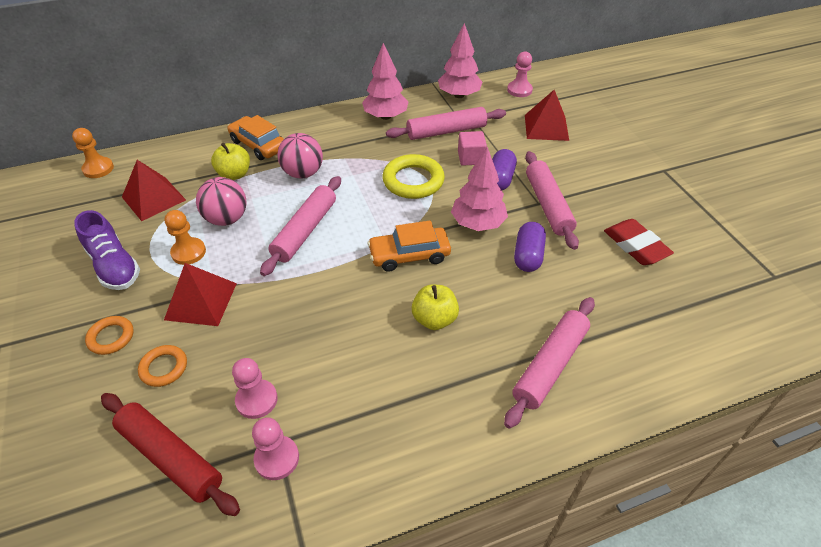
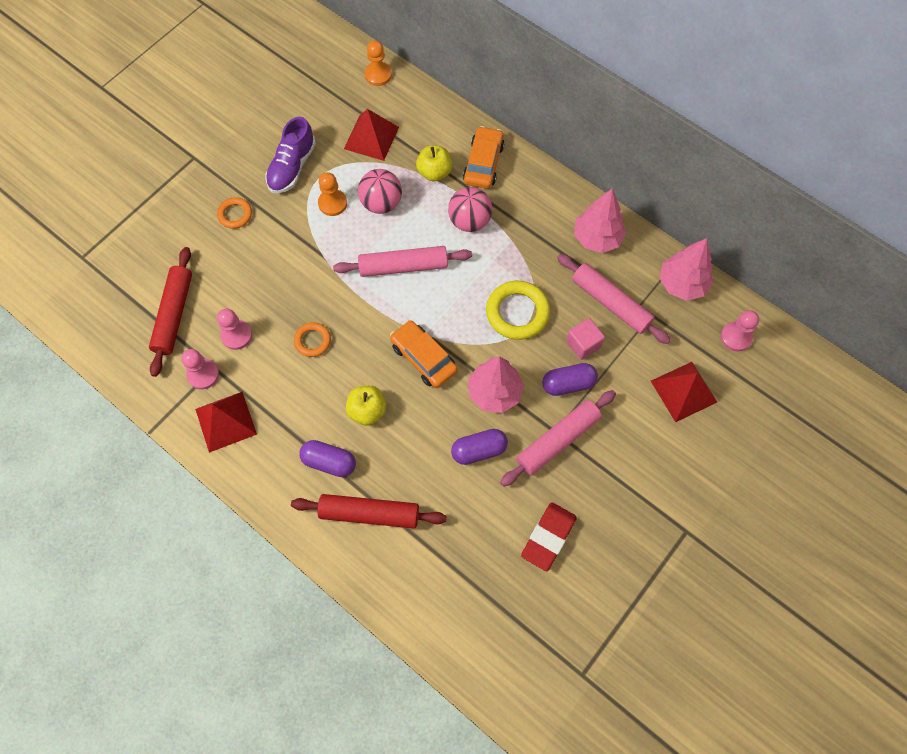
camera: 60 degrees right, 20 degrees up
(164, 368) = (230, 263): orange ring -> orange ring (312, 341)
(201, 301) = (294, 245): red pyramid -> red pyramid (225, 421)
(471, 376) = (329, 462): none -> purple capsule
(550, 365) = (369, 514): pink rolling pin -> red rolling pin

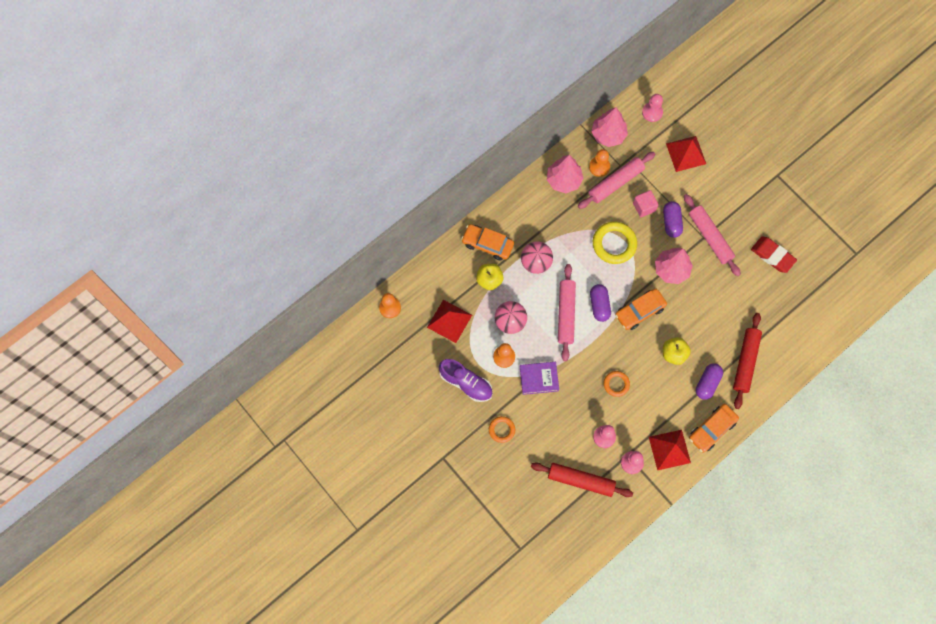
camera: 80 degrees left, 5 degrees up
(260, 476) = (712, 429): none -> orange car
(308, 247) = (539, 379): none -> purple book
(479, 450) = (710, 287): purple capsule -> purple capsule (599, 305)
(629, 279) = (599, 167): none -> orange pawn

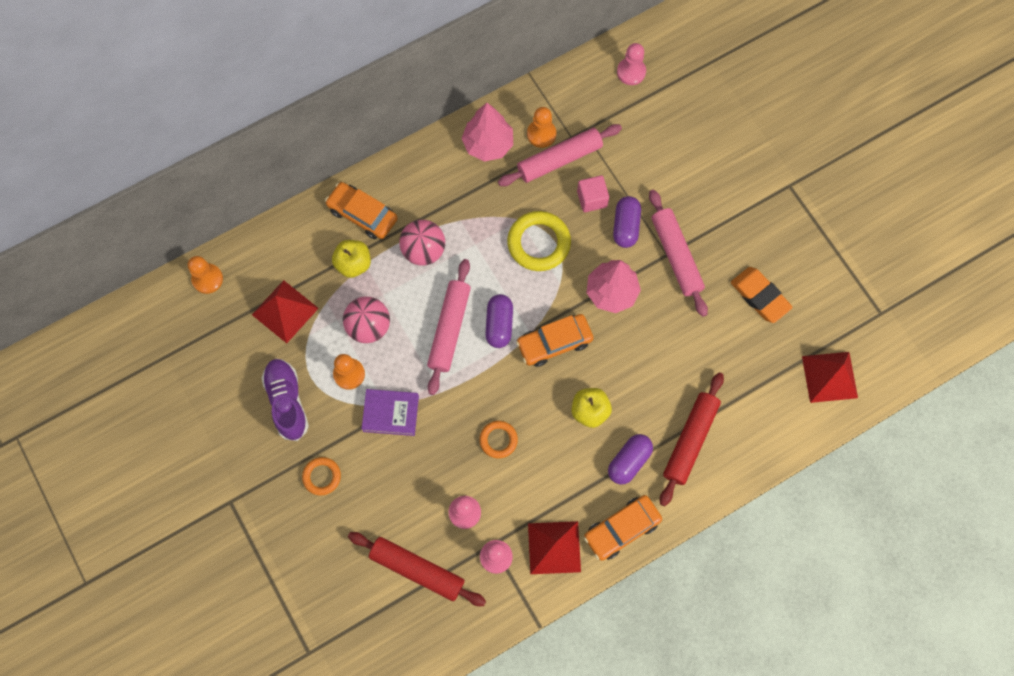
camera: 10 degrees right, 0 degrees up
(466, 383) = (287, 402): purple shoe -> purple shoe turned 150 degrees counterclockwise
(608, 135) = (563, 92): pink tree -> none
(686, 153) = (666, 135): red pyramid -> red pyramid (829, 376)
(772, 256) = (760, 296): red eraser -> orange eraser

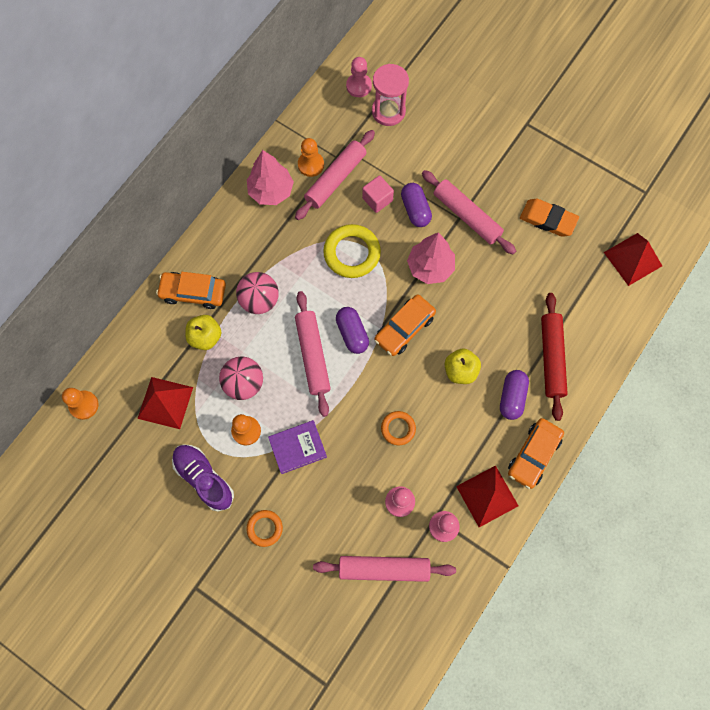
camera: 25 degrees left, 0 degrees up
(417, 569) = (384, 568): red rolling pin -> pink rolling pin
(649, 111) = (388, 111): none -> pink hourglass

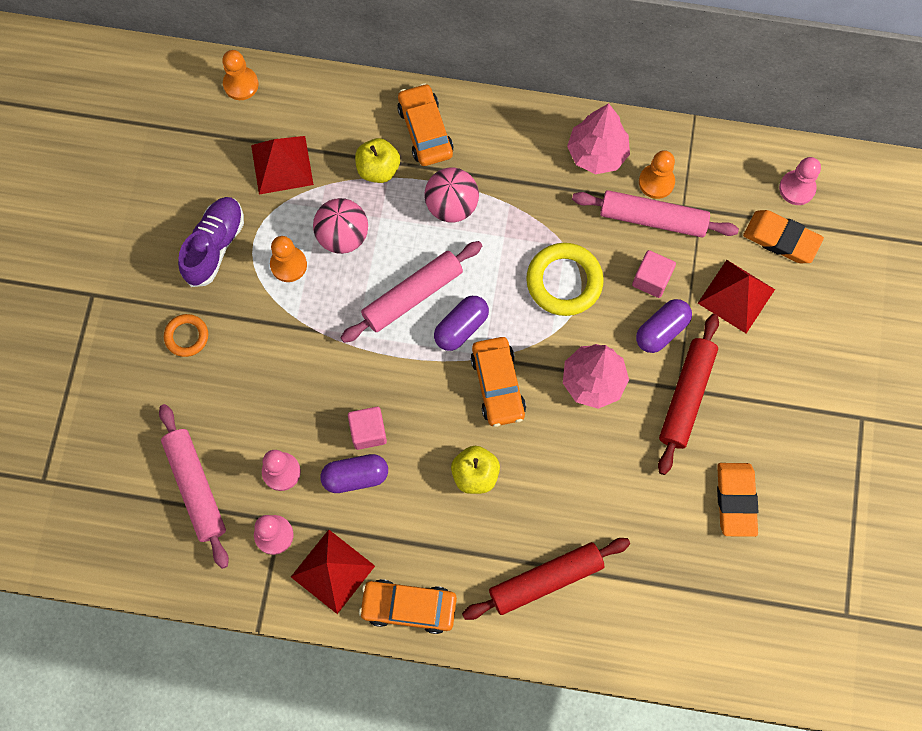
camera: 65 degrees right, 0 degrees up
(297, 448) = (294, 329): purple book -> none
(388, 111) = (781, 239): pink hourglass -> orange eraser
(398, 428) = (368, 432): orange ring -> pink cube
(404, 328) = (497, 385): orange car -> orange car turned 120 degrees counterclockwise
(467, 216) = (686, 396): pink rolling pin -> red rolling pin
(512, 397) = (470, 551): purple capsule -> purple capsule (355, 477)
(632, 259) = (737, 633): red pyramid -> red pyramid (736, 296)

